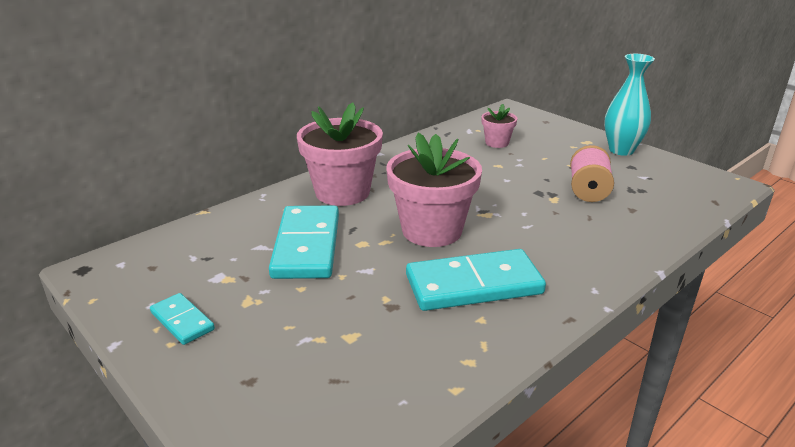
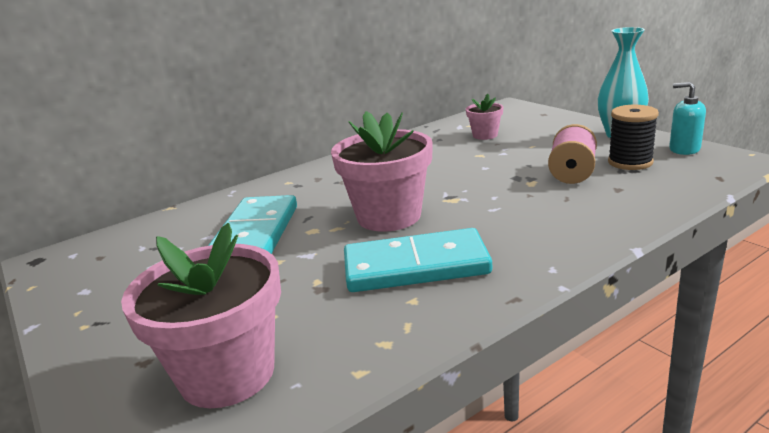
camera: 10 degrees right, 5 degrees down
(182, 321) = (104, 305): turquoise domino -> none
(342, 192) = (310, 185): pink flower pot -> pink flower pot (227, 374)
(636, 181) = (630, 162): none -> black spool
(680, 170) = (684, 149): none -> turquoise soap dispenser

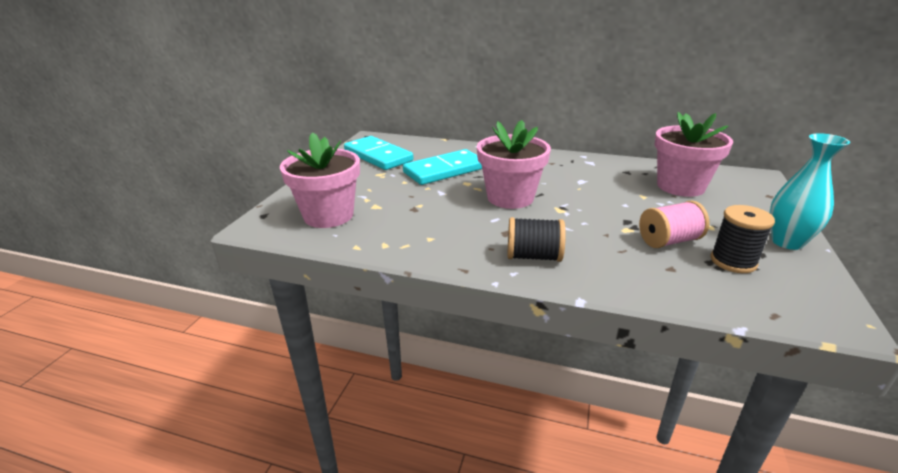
camera: 50 degrees right, 5 degrees up
(416, 266) = (464, 226): turquoise domino -> turquoise domino (378, 156)
(485, 135) = (680, 186): pink flower pot -> pink flower pot, size x2.01
(531, 245) = (533, 256): none -> black spool
(684, 149) = (811, 283): turquoise soap dispenser -> none

